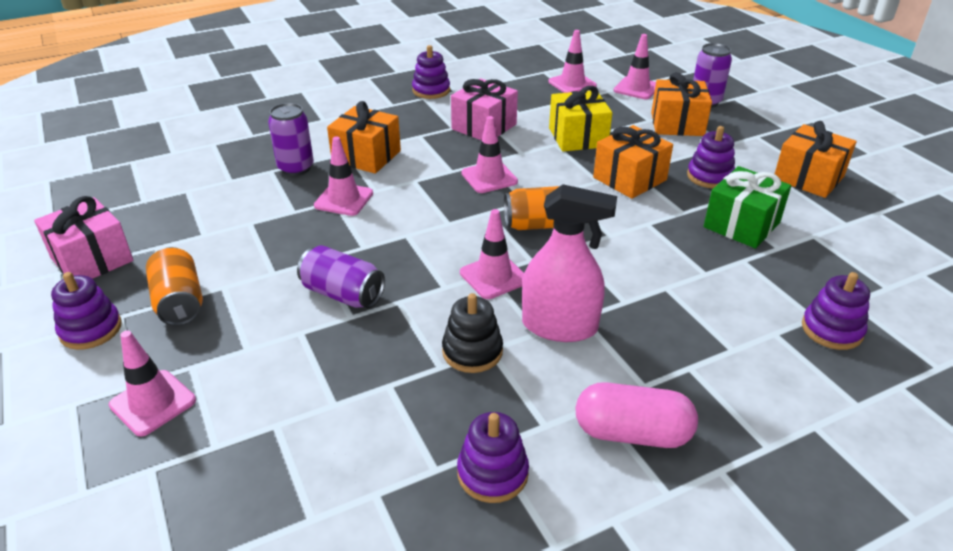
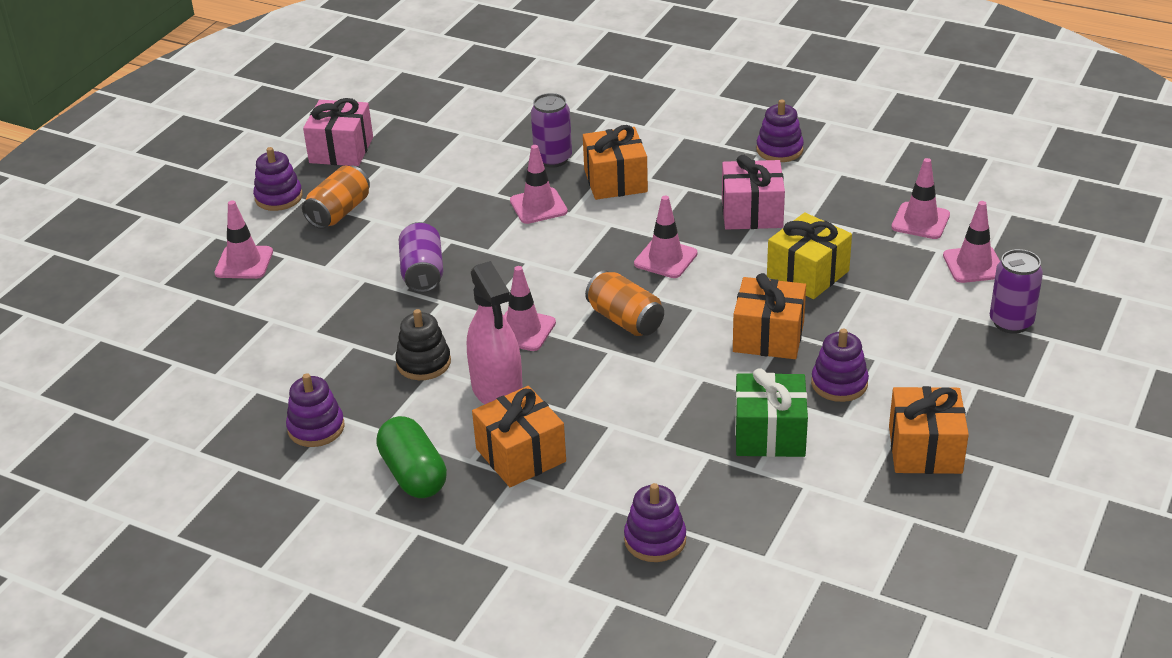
camera: 55 degrees right, 0 degrees up
(632, 433) = (413, 474): pink capsule -> green capsule
(677, 124) = (926, 323): orange gift -> orange gift (521, 455)

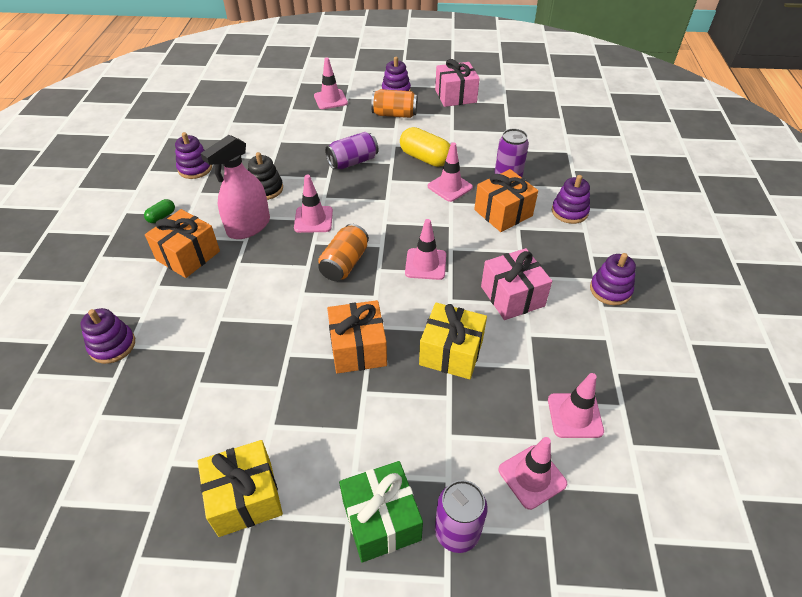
camera: 65 degrees right, 10 degrees up
(413, 474) = (161, 217): green capsule -> green capsule, size x0.51
(464, 211) = (425, 158): none -> yellow capsule
(769, 434) = (240, 380): green gift -> green gift (381, 520)
(839, 383) = (315, 411): purple stacking toy -> purple stacking toy (569, 212)
(925, 449) = (245, 497): orange gift -> yellow gift

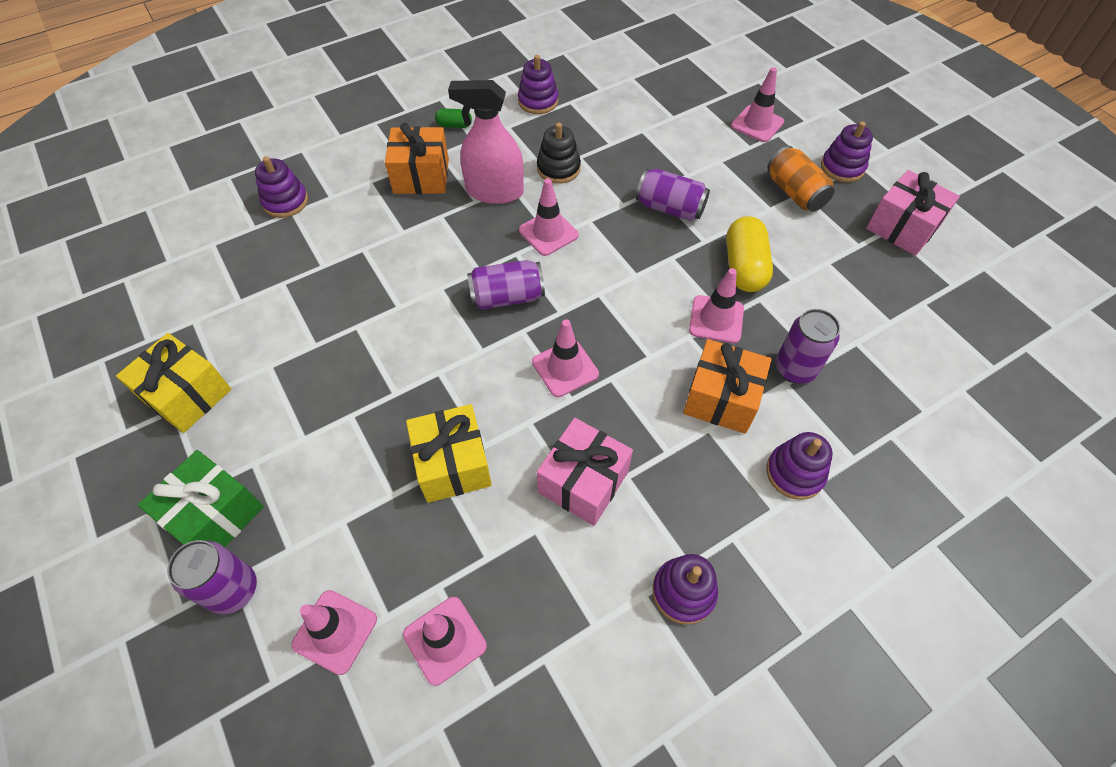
camera: 55 degrees right, 10 degrees up
(344, 263) = (507, 297): orange can -> purple can
(358, 348) = (401, 378): orange gift -> none

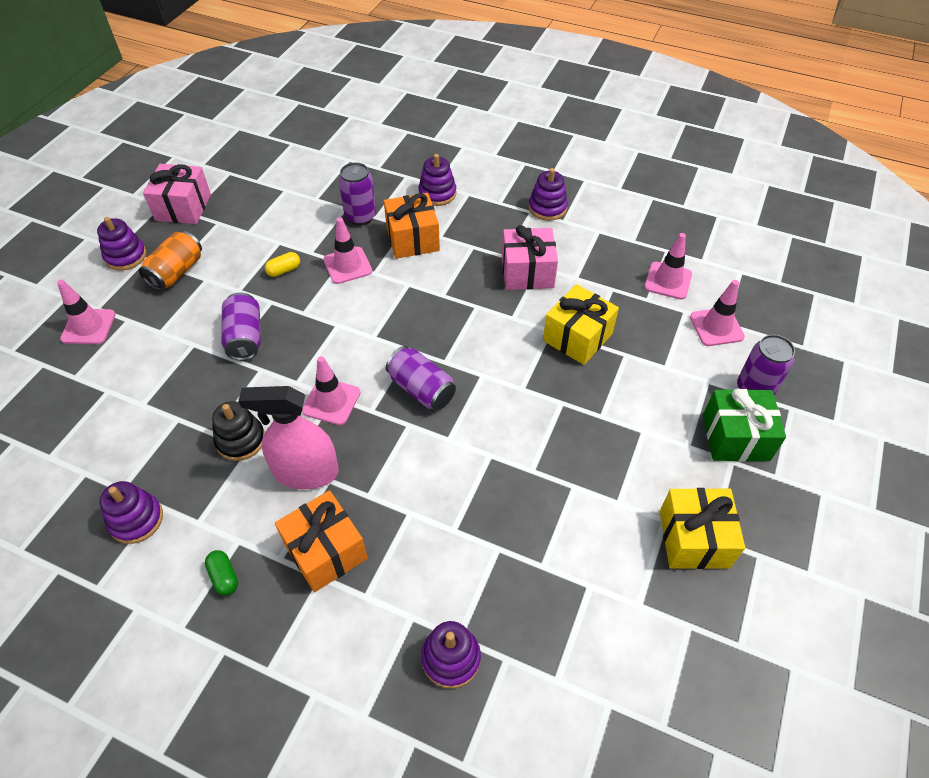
camera: 125 degrees left, 5 degrees down
(494, 191) = (306, 472): pink spray bottle -> pink spray bottle turned 120 degrees clockwise
(565, 368) = (455, 321): pink traffic cone -> none
(744, 267) = (284, 270): yellow capsule -> yellow capsule, size x0.51

